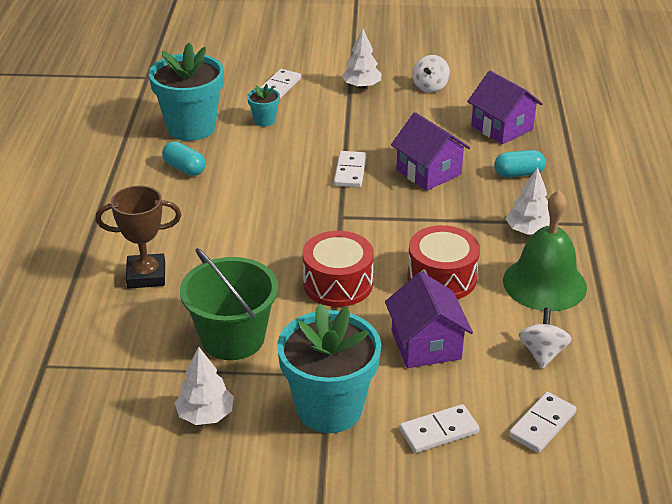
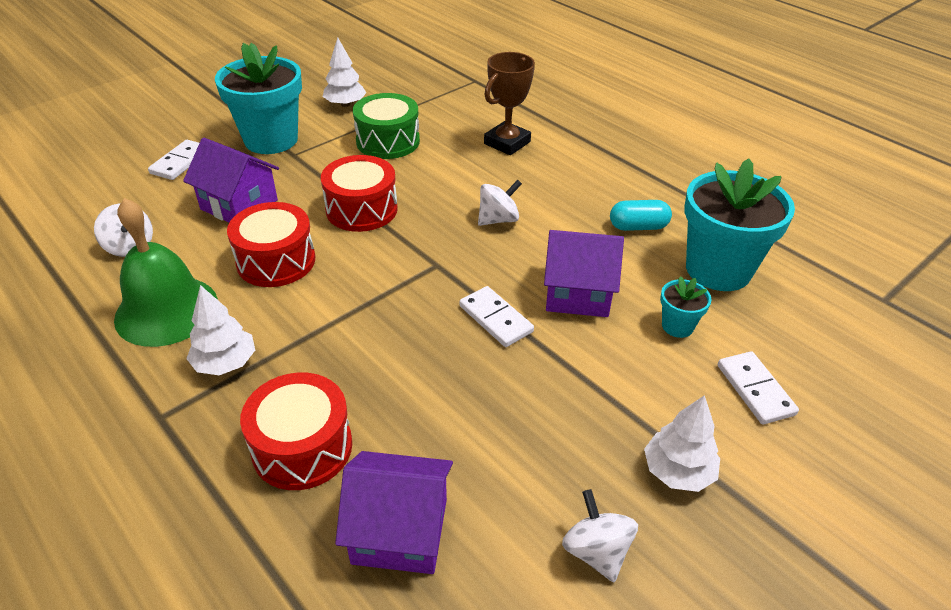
camera: 135 degrees right, 5 degrees up
(233, 338) = (388, 141): green bucket -> green drum
(258, 221) = (498, 219): none -> white spinning top
(428, 172) = (414, 374): purple house -> purple house (577, 293)
(518, 173) = (302, 447): turquoise capsule -> red drum
(542, 425) = (101, 200): white domino -> none

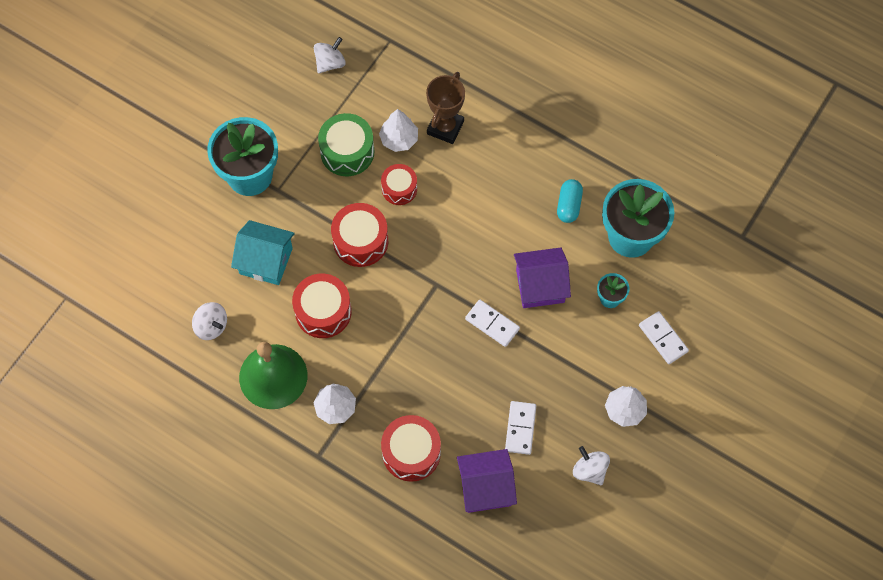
camera: 15 degrees left, 25 degrees up
(180, 162) = (191, 224): white domino -> white domino (520, 428)
(239, 205) = (266, 261): purple house -> turquoise house
(345, 104) = (289, 108): white tree -> white tree (399, 139)
(431, 177) = (399, 189): none -> red drum
(498, 219) = (465, 225): white spinning top -> white spinning top (330, 63)
(638, 227) = (569, 205): turquoise capsule -> turquoise capsule turned 60 degrees counterclockwise

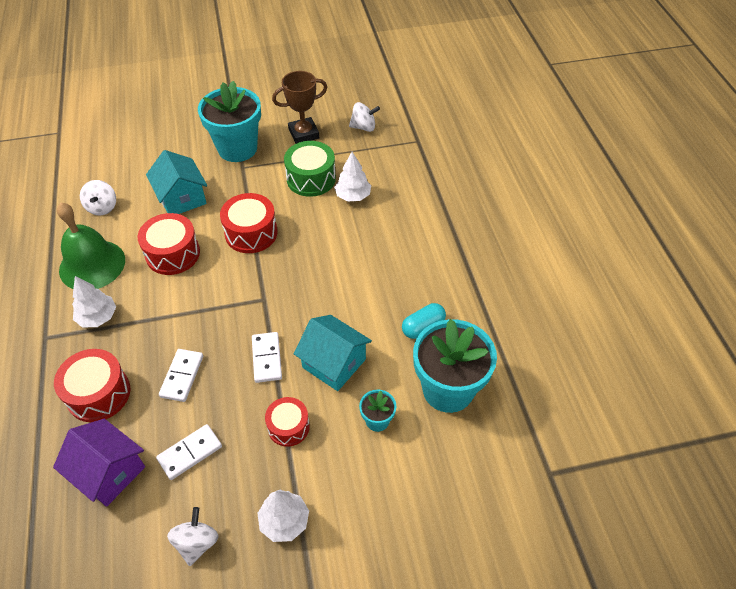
camera: 45 degrees right, 15 degrees down
(399, 189) = (316, 223): red drum -> red drum (288, 427)
(445, 127) = (392, 212): brown trophy -> brown trophy (303, 134)
(540, 286) = (334, 363): purple house -> turquoise house
(663, 338) = (384, 493): white domino -> white domino (182, 376)

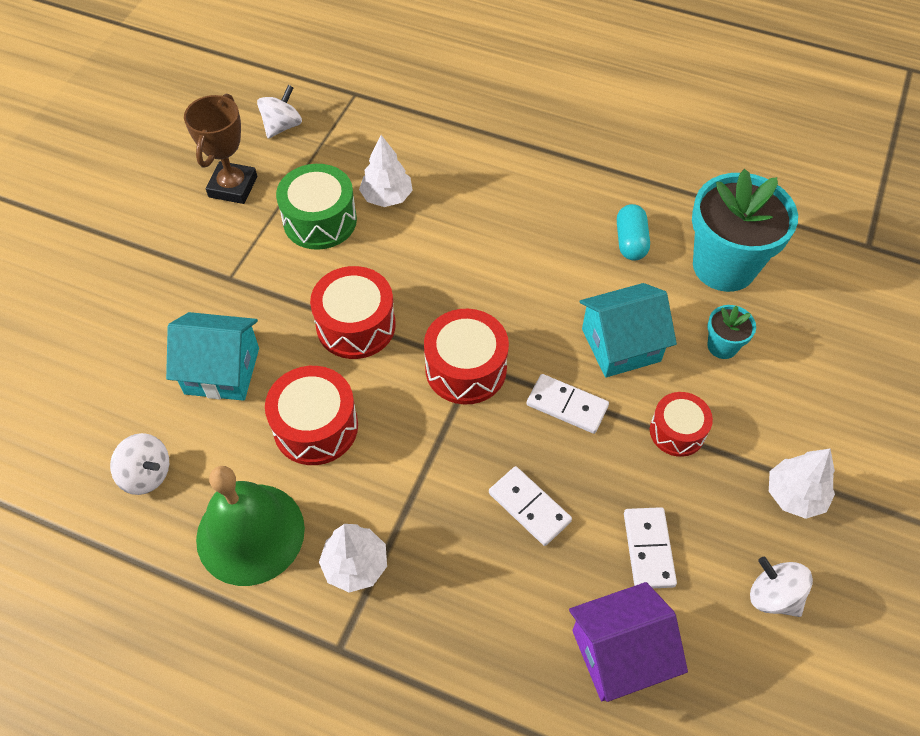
camera: 55 degrees left, 5 degrees up
(98, 394) = (488, 617): red drum -> red drum (466, 369)
(237, 148) = (188, 266): turquoise flower pot -> none

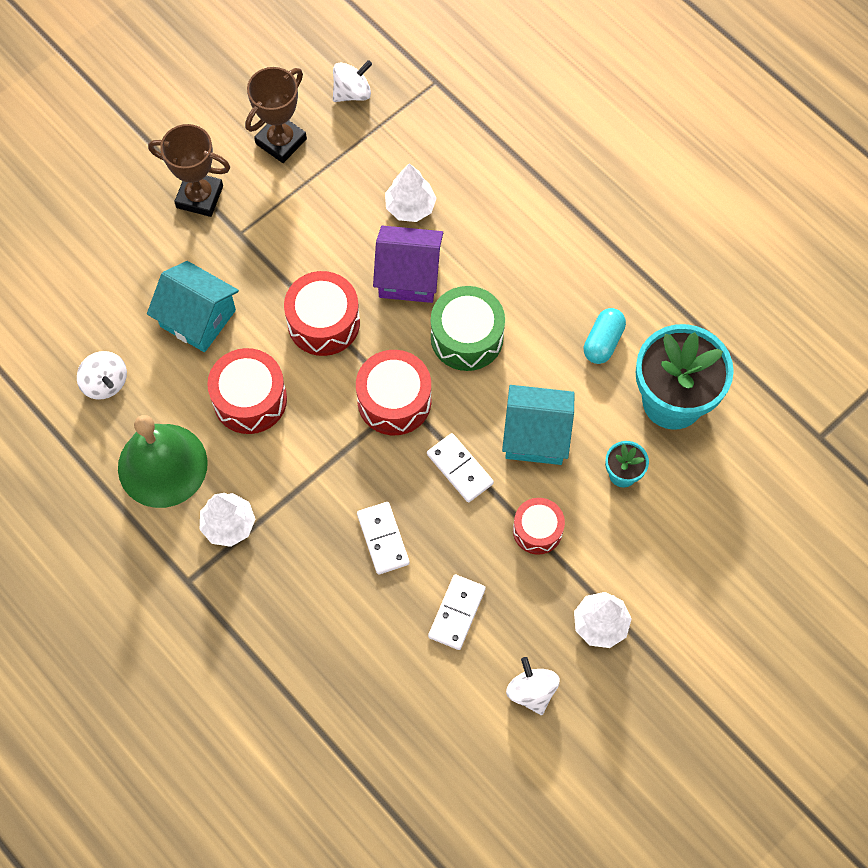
camera: 25 degrees right, 10 degrees up
(172, 261) = (199, 197): none -> brown trophy
(320, 220) = (340, 207): green drum -> green drum (467, 337)
(619, 653) = (389, 678): purple house -> purple house (408, 276)

